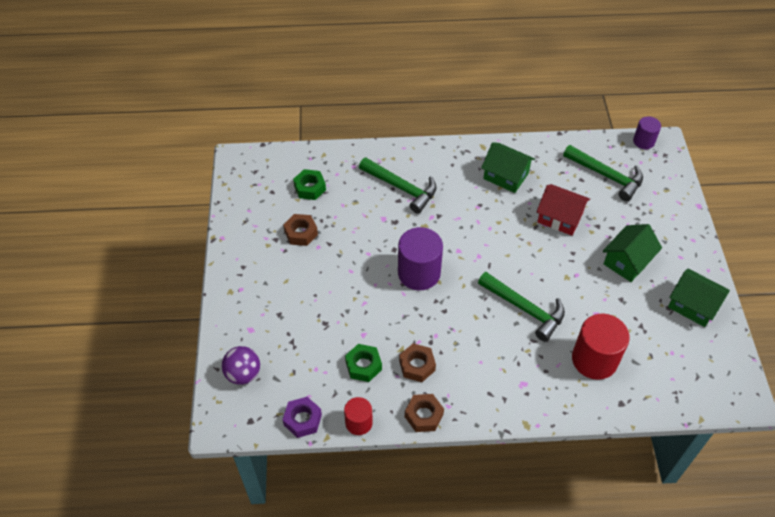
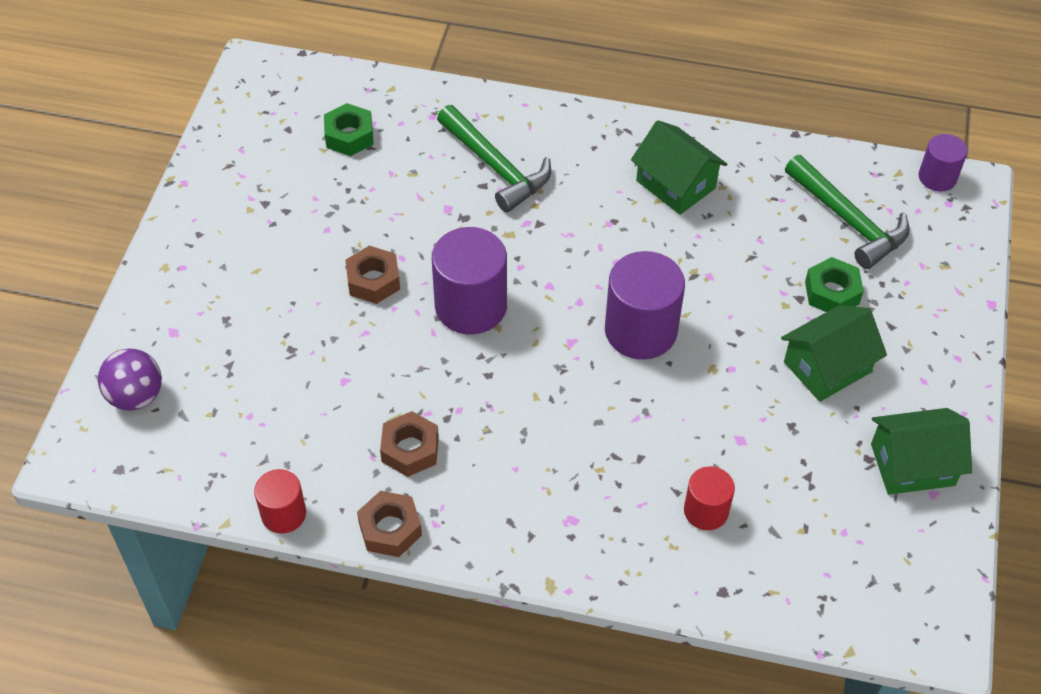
camera: 15 degrees right, 0 degrees up
(301, 233) = (308, 202): brown nut -> brown nut (373, 280)
(302, 420) = (199, 487): purple nut -> none
(363, 365) = (325, 429): green nut -> green nut (832, 292)
(519, 264) = (640, 330): none -> purple cylinder
(524, 309) = (621, 402): green hammer -> none
(560, 218) = (740, 271): red house -> none
(594, 359) = (706, 511): red cylinder -> red cylinder, size x0.57
(693, 305) = (912, 465): green house -> green house turned 60 degrees counterclockwise

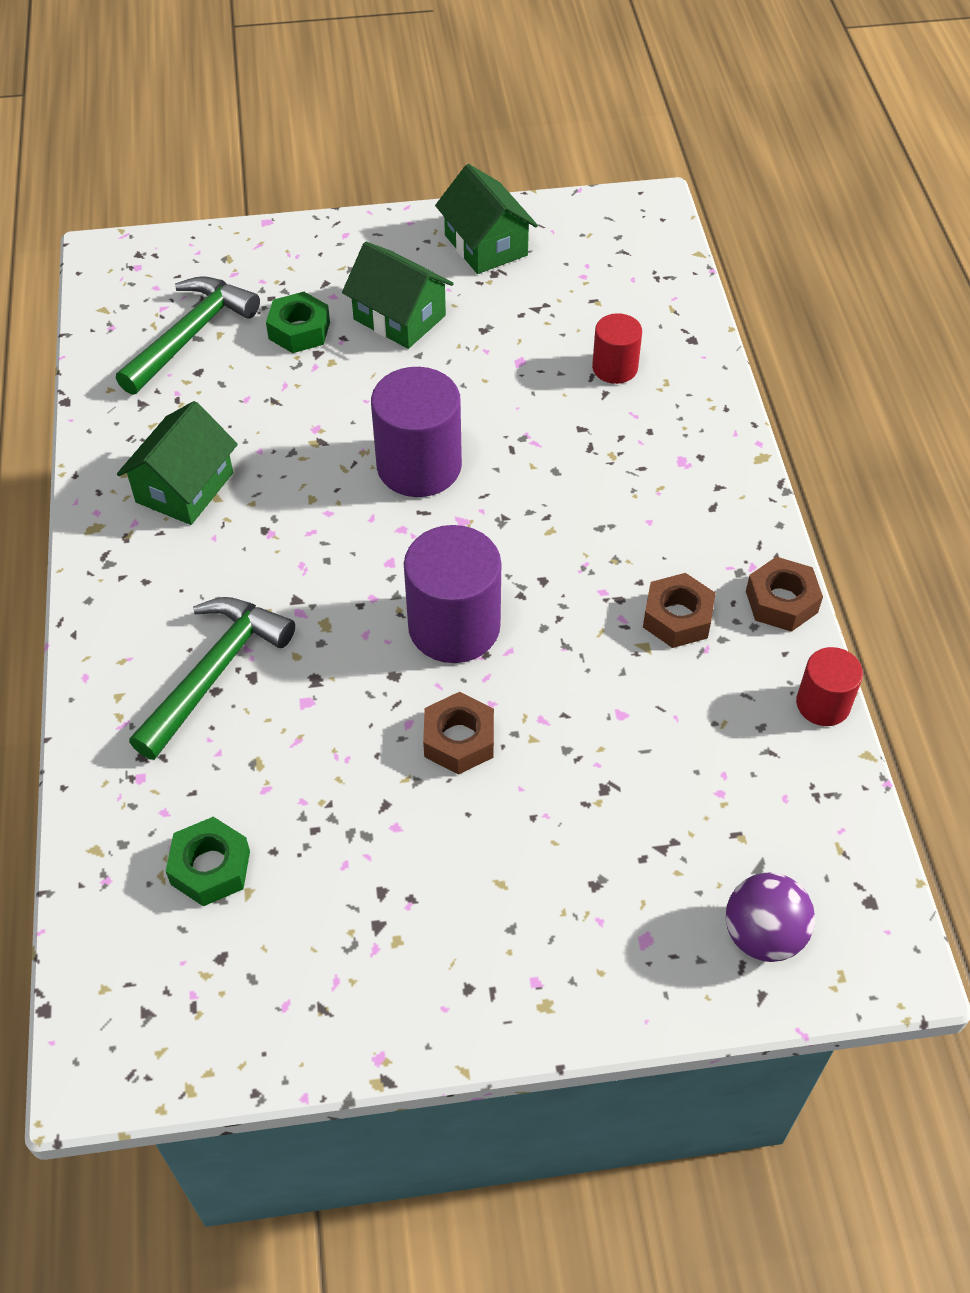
camera: 110 degrees left, 0 degrees up
(937, 177) = (101, 280): purple cylinder -> none

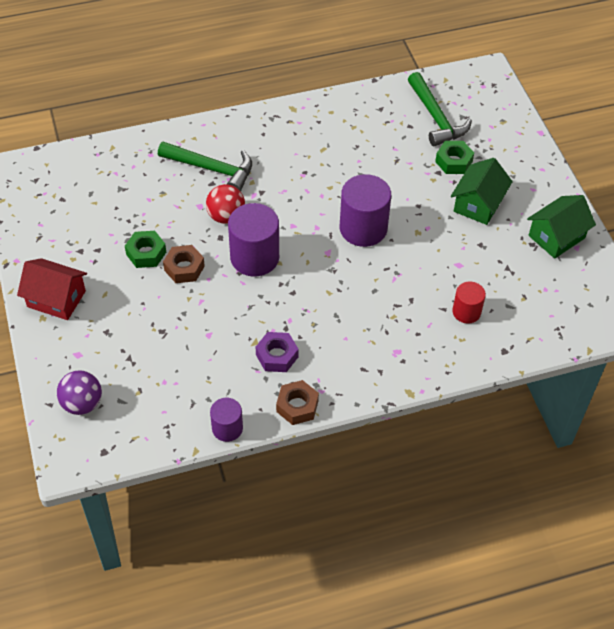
camera: 80 degrees right, 0 degrees up
(185, 487) = (326, 136): green house -> none
(190, 335) = (436, 117): green hammer -> green hammer turned 45 degrees clockwise
(210, 867) = (106, 187): green nut -> green nut (146, 253)
(344, 661) = (226, 216): none -> red ball
(500, 976) = (56, 299): none -> red house
(677, 618) = (277, 356): brown nut -> purple nut
(823, 704) = (227, 428): red cylinder -> purple cylinder

